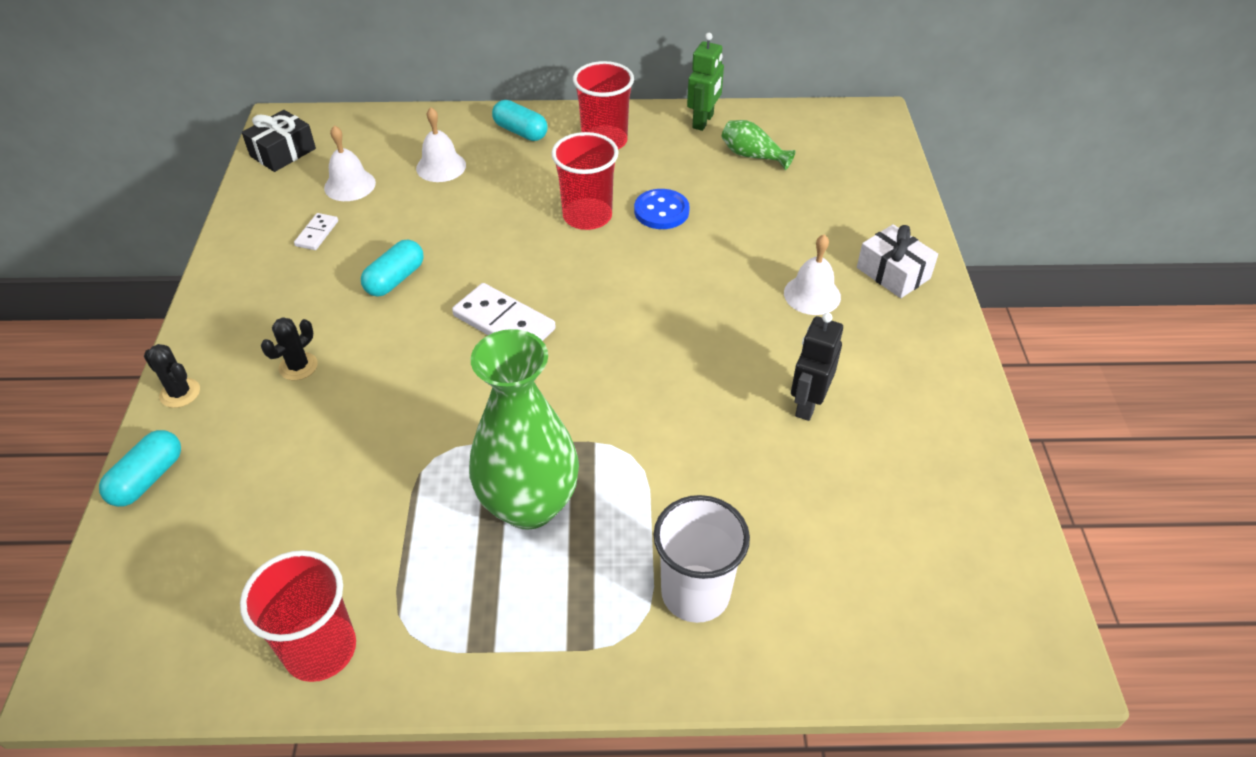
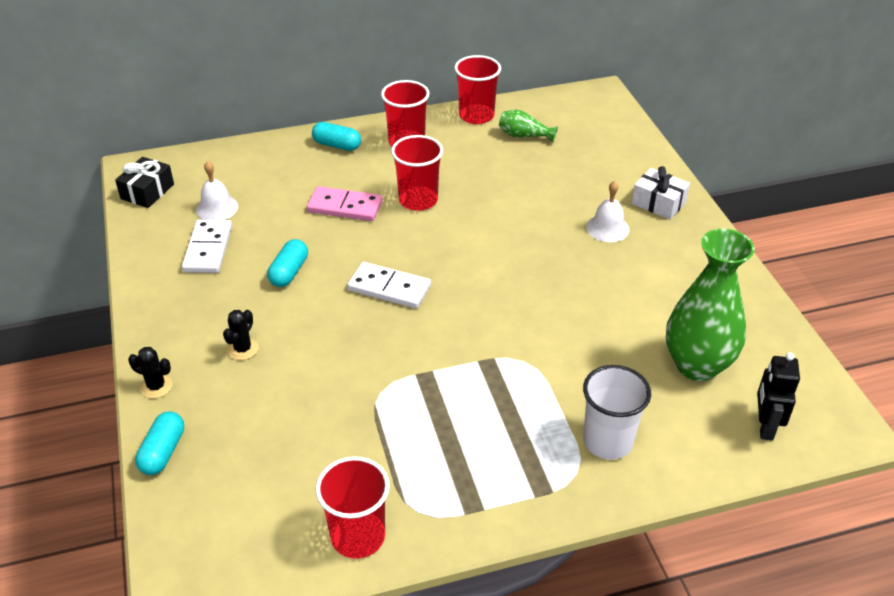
camera: 15 degrees left, 5 degrees down
(317, 233) = (208, 249): white domino -> white domino, size x1.85
(441, 166) = (285, 182): white bell -> none
(496, 209) = (345, 207): none -> pink domino
(529, 505) = (466, 409): green vase -> green vase (697, 365)
(661, 211) = (473, 187): blue button -> none
(703, 121) = (476, 116): green robot -> red cup
(807, 404) = (634, 303): black robot -> black robot (765, 426)

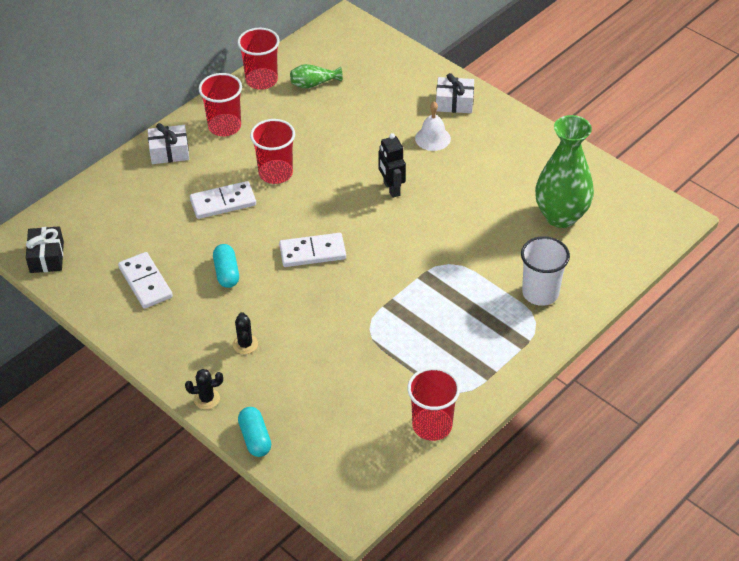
camera: 30 degrees left, 5 degrees up
(217, 208) = (120, 246): white bell -> none
(337, 145) = (169, 152): turquoise capsule -> white gift
(345, 207) = (223, 202): pink domino -> white domino
(765, 426) = (627, 239): black robot -> black robot (391, 189)

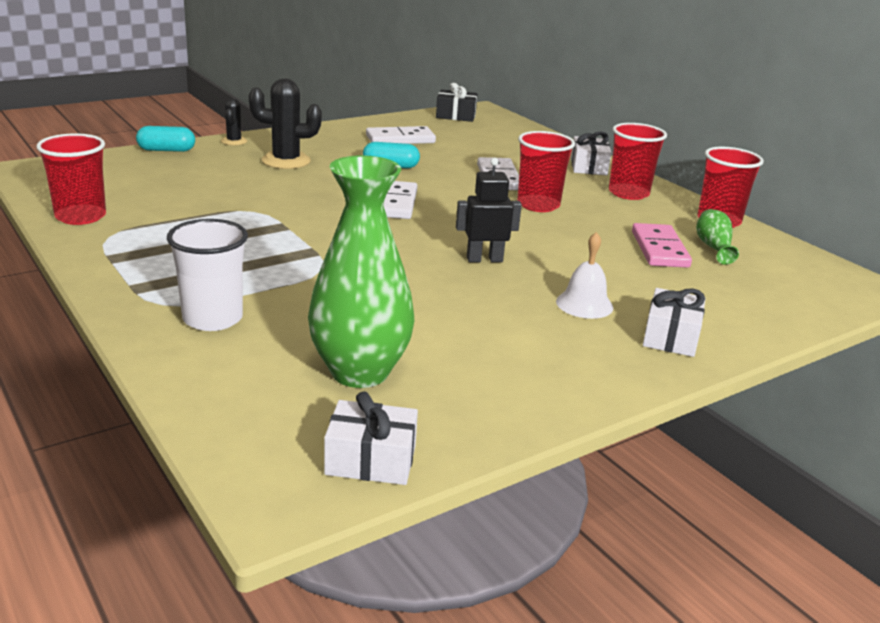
camera: 100 degrees right, 20 degrees down
(245, 344) = (286, 161): black cactus -> black cactus, size x1.81
(330, 109) = (659, 249): none -> pink domino
(631, 196) = (371, 460): none -> white gift

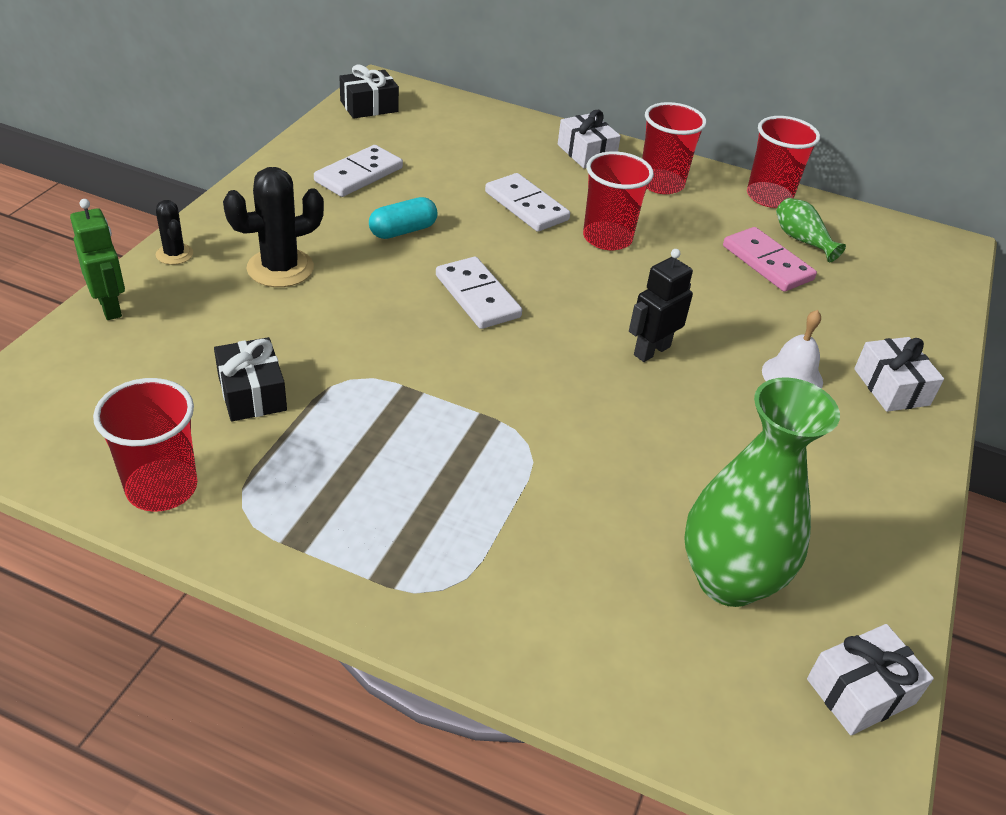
camera: 35 degrees left, 15 degrees up
(166, 150) = (110, 307): turquoise capsule -> green robot
(187, 199) = (252, 393): none -> black gift
(212, 319) = (518, 583): white cup -> none

